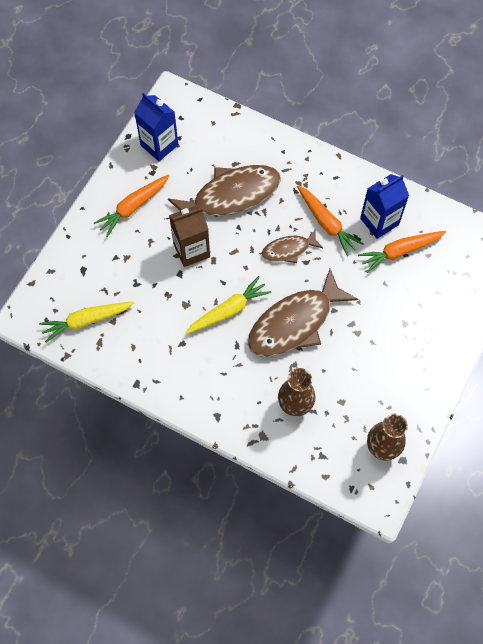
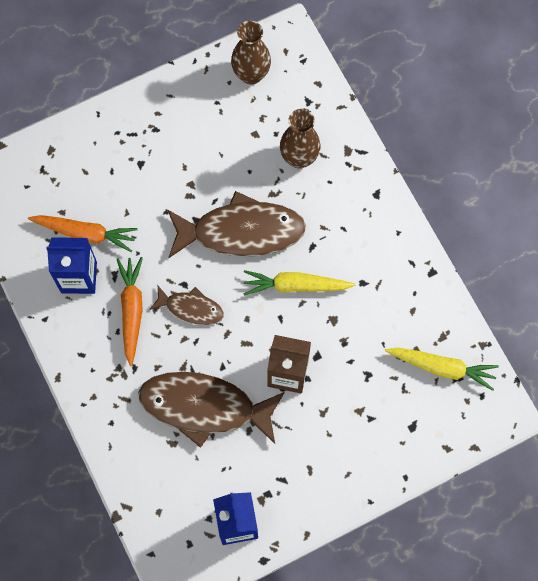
camera: 145 degrees left, 5 degrees up
(133, 207) = (315, 464): orange carrot -> none

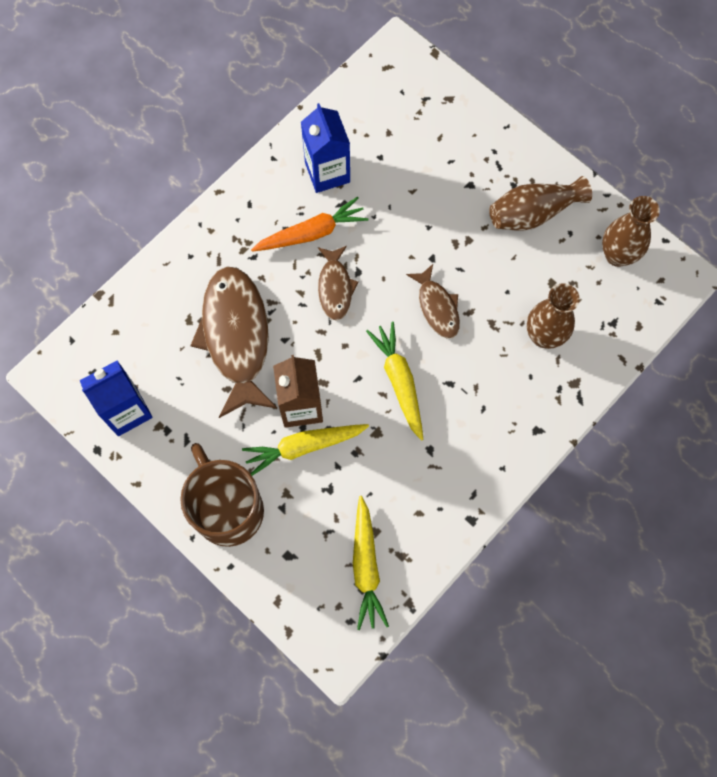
camera: 70 degrees right, 0 degrees up
(85, 233) = (375, 162): orange carrot -> none
(187, 124) = (533, 213): none -> brown vase
(241, 231) = (437, 307): brown fish -> brown fish, size x0.52
(324, 383) = (303, 447): none -> yellow carrot
(355, 464) = (227, 508): none -> brown mug

